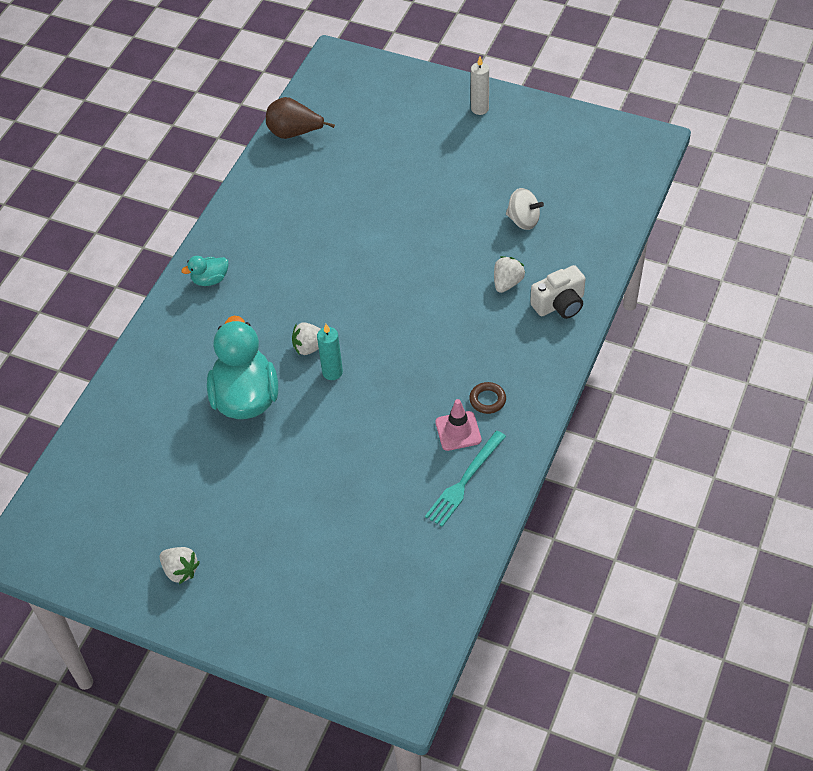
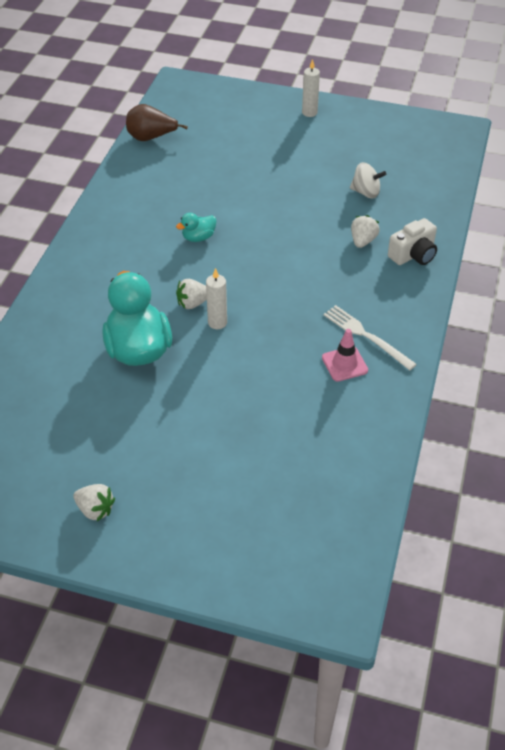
camera: 10 degrees left, 5 degrees down
(210, 279) = (91, 254): turquoise duck -> turquoise duck (198, 237)
(332, 372) = (217, 322): turquoise candle -> white candle
(464, 481) = (360, 406): turquoise fork -> none
(487, 400) = (366, 336): brown ring -> white fork

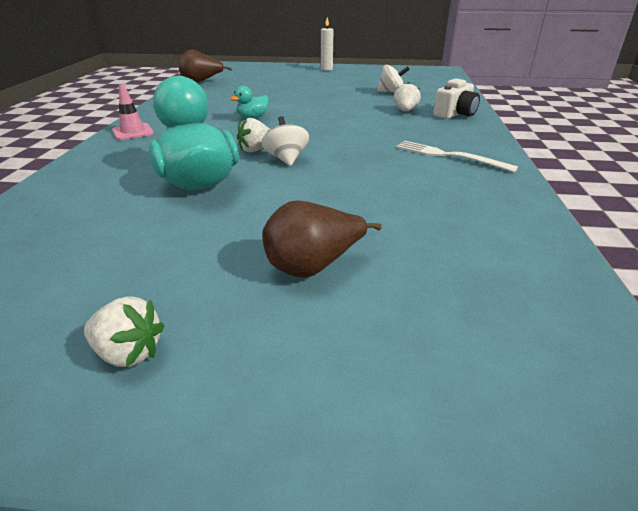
camera: 10 degrees left, 15 degrees down
(209, 459) = (313, 266): none -> brown pear
(217, 322) = (286, 159): white candle -> white spinning top
(344, 364) = (440, 174): pink traffic cone -> pink traffic cone (133, 132)

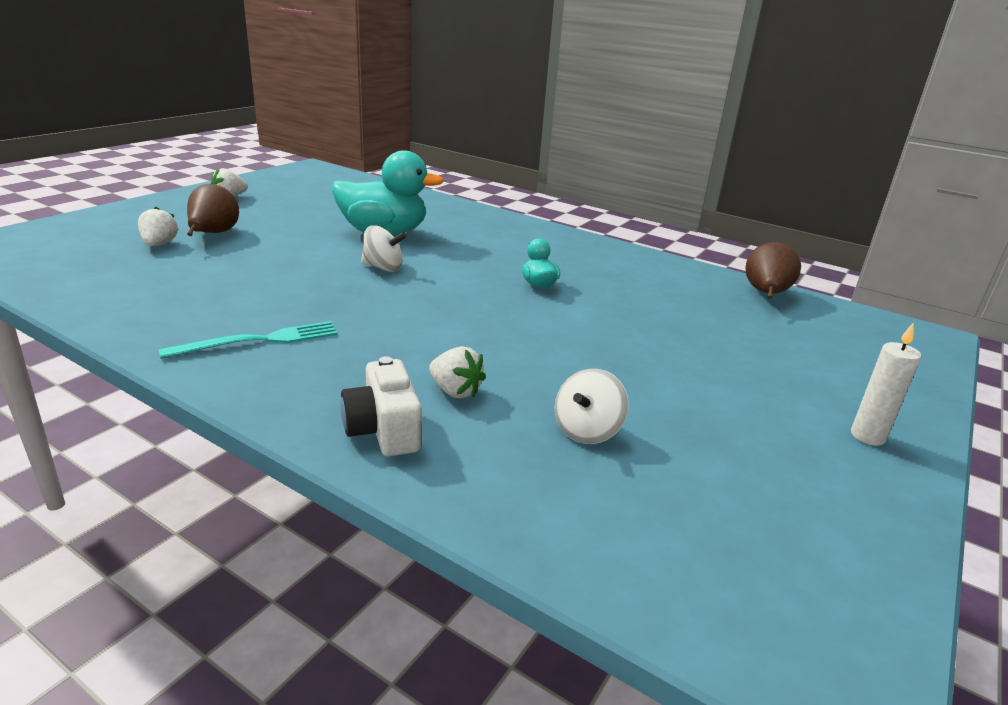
camera: 115 degrees right, 5 degrees down
(133, 132) = (543, 233): pink traffic cone -> none
(256, 150) = (425, 263): white strawberry -> white strawberry (159, 244)
(449, 156) = (259, 340): white fork -> turquoise fork

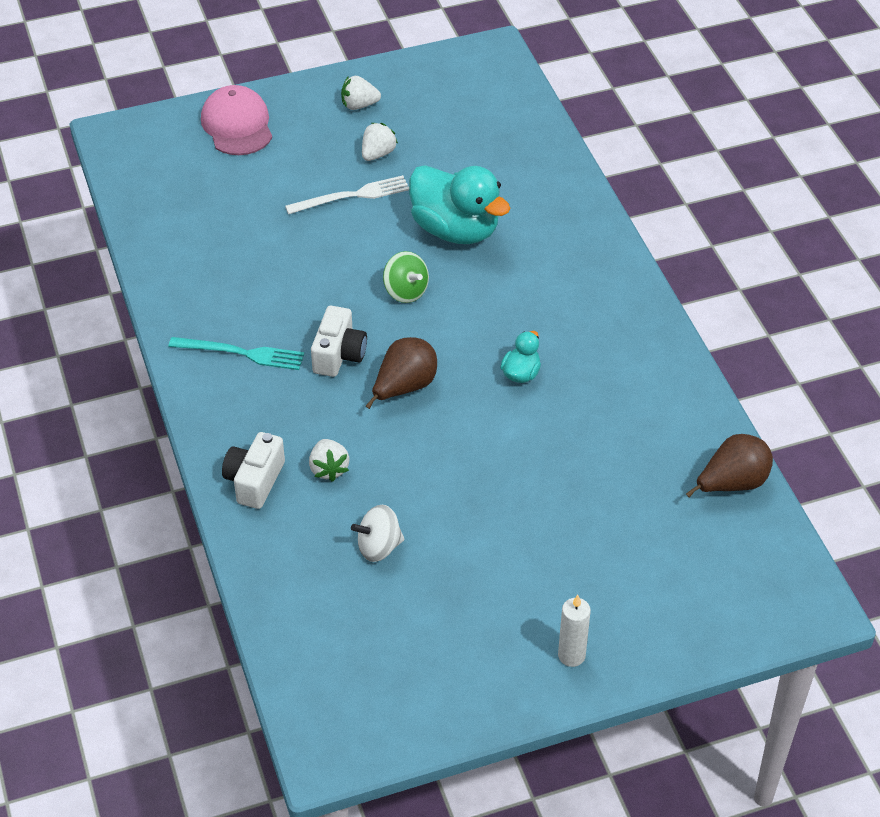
camera: 40 degrees right, 20 degrees up
(118, 221) = (237, 125): none -> pink cap
(159, 244) = (248, 181): white strawberry -> white strawberry (378, 154)
(213, 234) = (301, 178): brown pear -> brown pear (404, 387)
(273, 234) = (352, 196): none -> white fork
(367, 315) = (339, 355): none -> white camera
(383, 268) = (406, 291): white spinning top -> green spinning top

